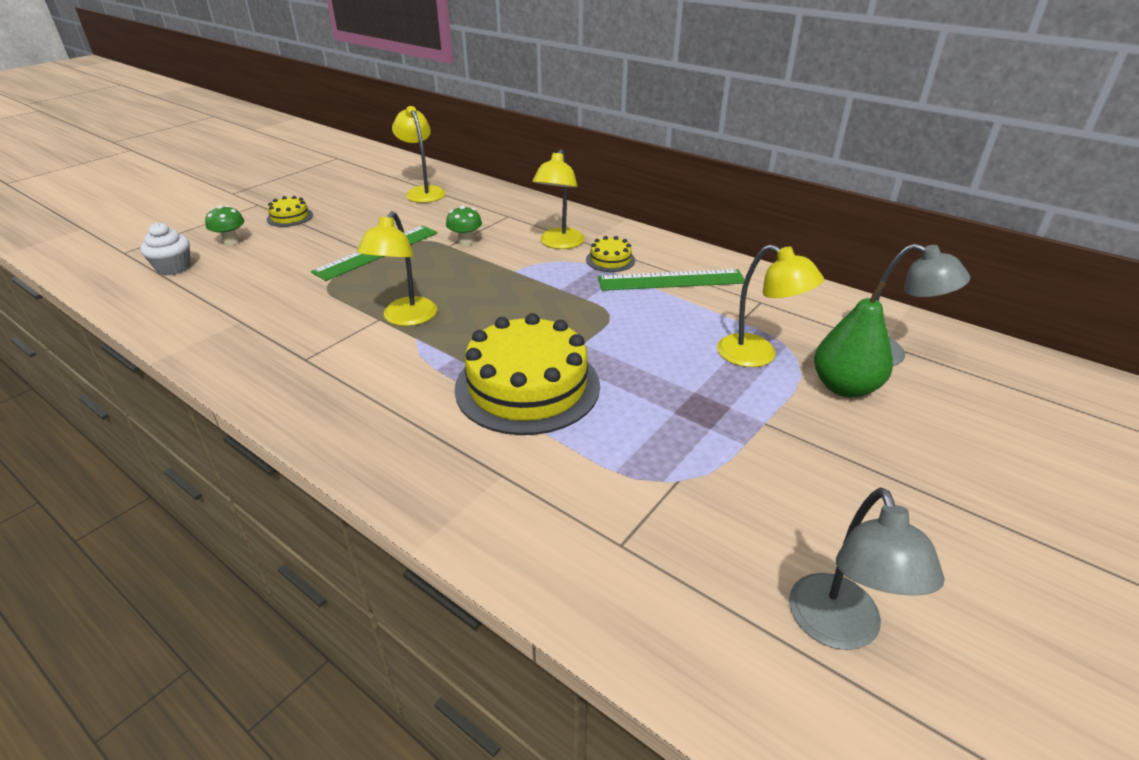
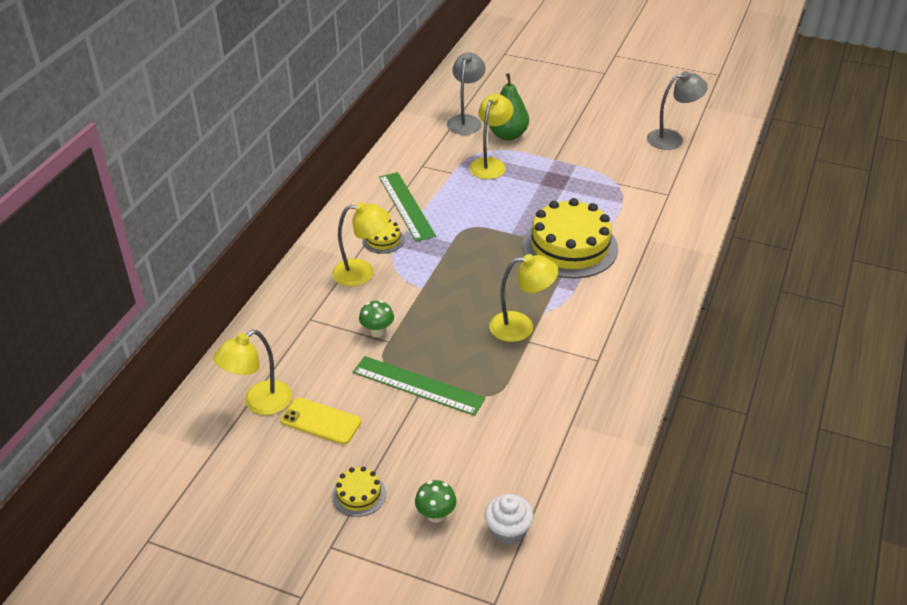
camera: 105 degrees left, 5 degrees up
(379, 210) = (321, 421): none -> yellow phone

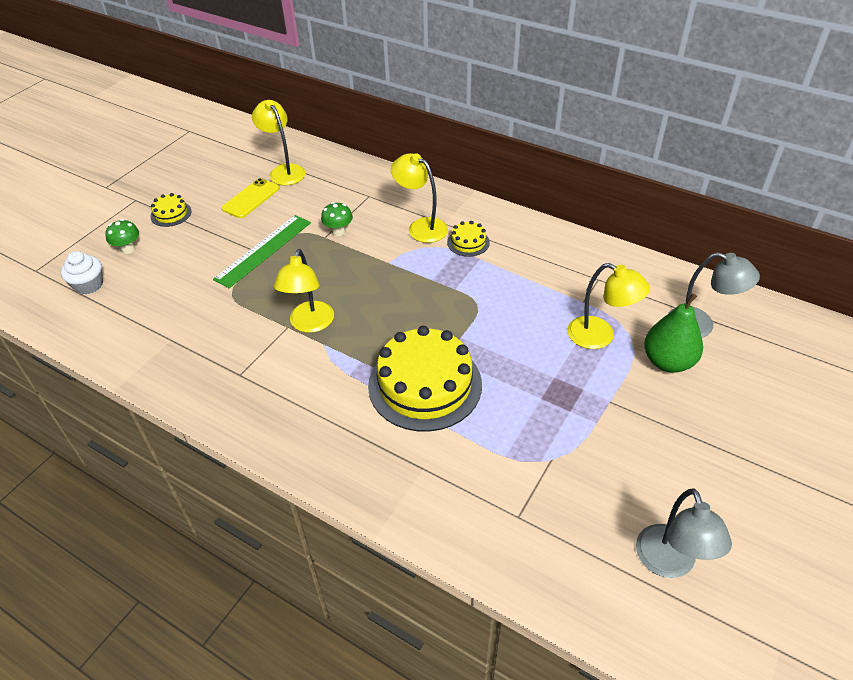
camera: 100 degrees right, 5 degrees up
(362, 273) = (421, 227): yellow lamp -> yellow lamp turned 120 degrees clockwise
(406, 206) = (522, 261): green ruler -> none

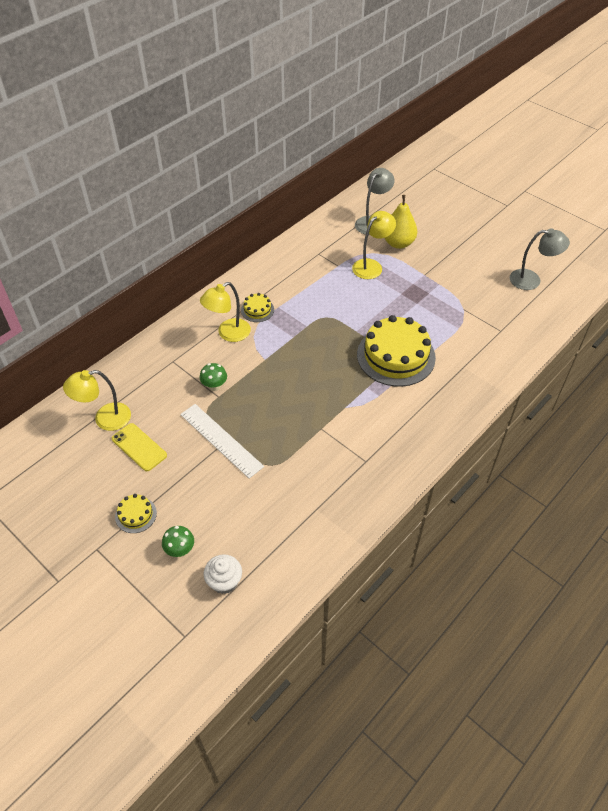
camera: 80 degrees left, 5 degrees up
(263, 250) = (221, 440): green ruler -> white ruler
(310, 324) = (322, 414): yellow lamp -> none
(667, 362) = (398, 243): green pear -> yellow pear

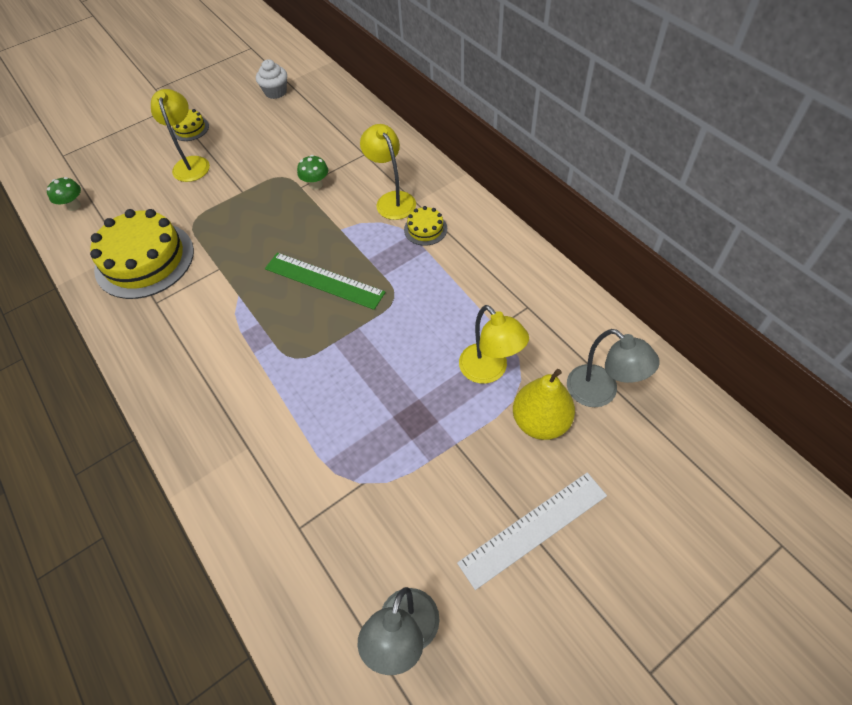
camera: 105 degrees right, 5 degrees up
(105, 419) = (306, 108): yellow lamp -> yellow lamp (191, 163)
(139, 447) = (262, 130): yellow phone -> none
(180, 550) = (139, 154): green mushroom -> green mushroom (74, 206)
(221, 440) = (243, 186): white ruler -> white ruler (533, 528)
(224, 581) = (92, 180): white cupcake -> white cupcake (275, 92)
(319, 358) = (324, 280): none -> green ruler
(396, 356) = (298, 365): yellow cake -> yellow cake (144, 260)

